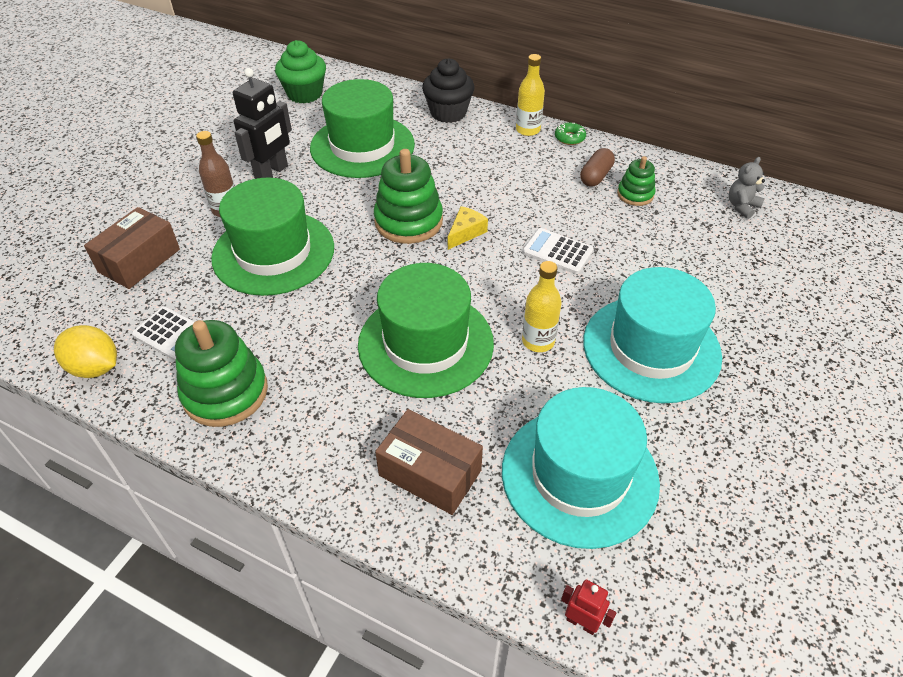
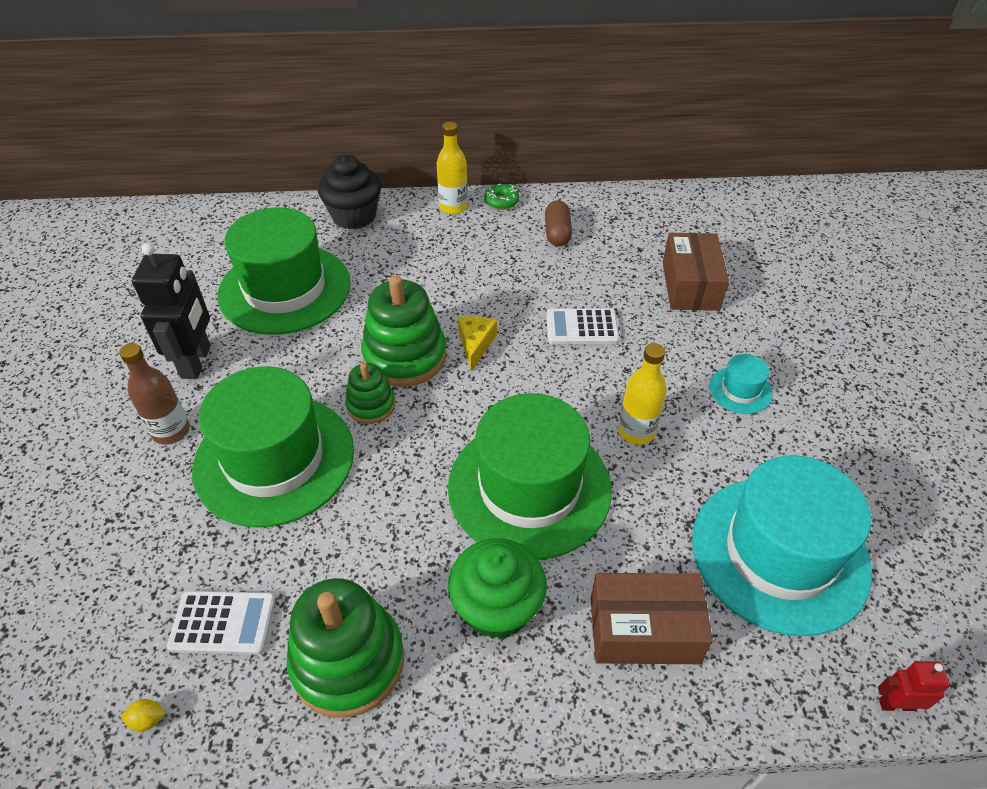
camera: 30 degrees left, 0 degrees up
(95, 367) = (148, 720): yellow lemon -> yellow lemon, size x0.40
(139, 260) = (100, 547): brown box -> brown box (690, 285)
(304, 94) = (164, 250): green cupcake -> green cupcake (497, 608)
(635, 194) = (607, 238): green stacking toy -> green stacking toy (371, 405)
(651, 348) = (740, 390): turquoise hat -> turquoise hat, size x0.42
(742, 206) = (707, 215): grey teddy bear -> none

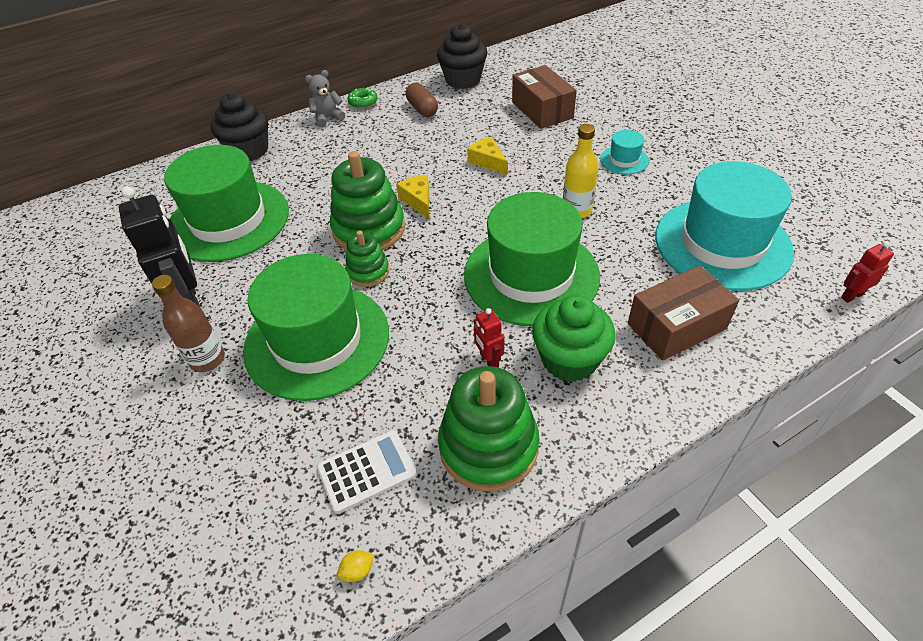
camera: 25 degrees left, 0 degrees up
(416, 565) = (489, 360): none -> red robot
(453, 207) = (327, 118): yellow bottle -> grey teddy bear
(582, 327) = (488, 162): white calculator -> yellow cheese
(627, 212) = (463, 80): none -> black cupcake

